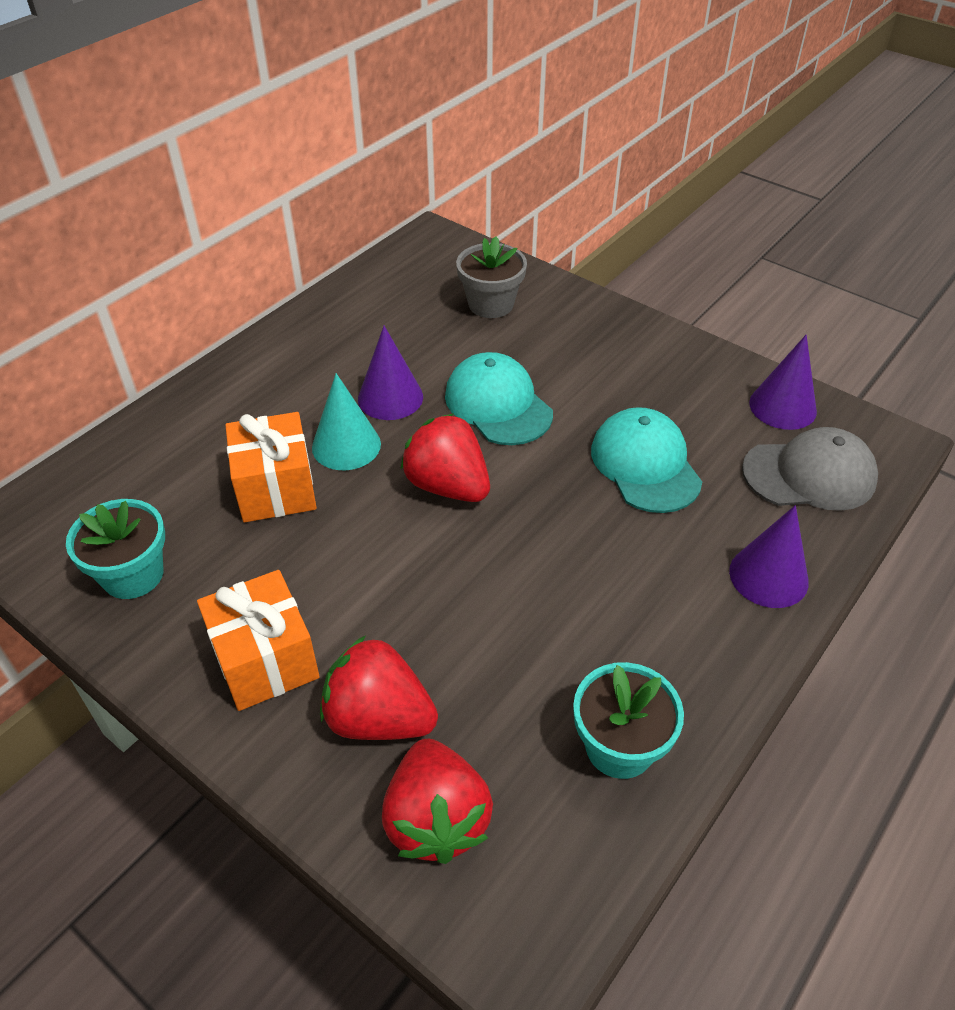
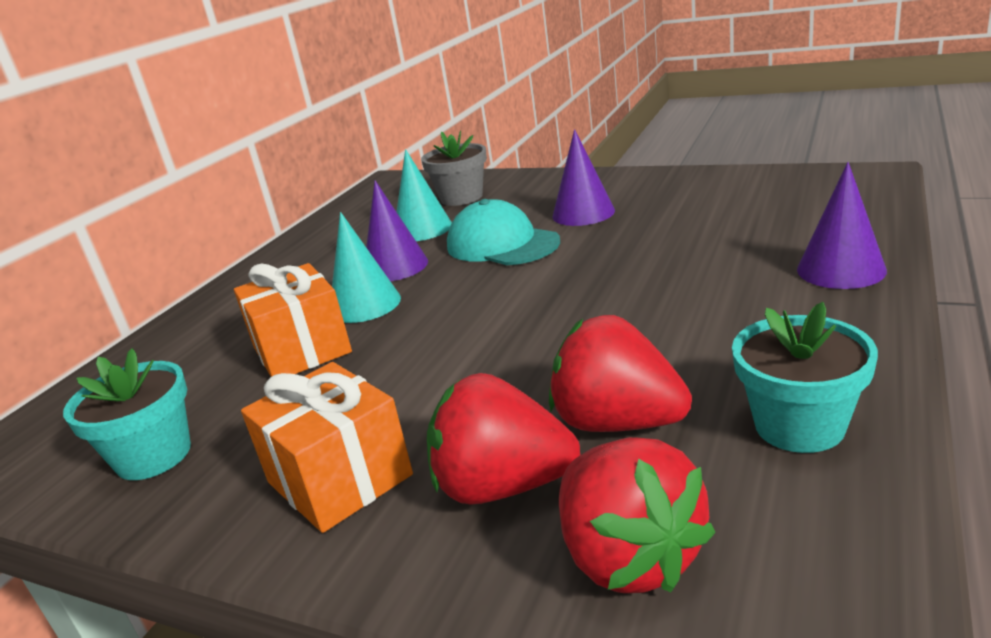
camera: 10 degrees left, 20 degrees down
(435, 344) = (422, 229): none -> turquoise cone
(448, 486) = (482, 301): red strawberry -> red strawberry (617, 423)
(645, 464) = (665, 240): turquoise cap -> none
(782, 406) = (760, 182): purple cone -> purple cone (583, 213)
(809, 474) = (818, 207): grey cap -> none

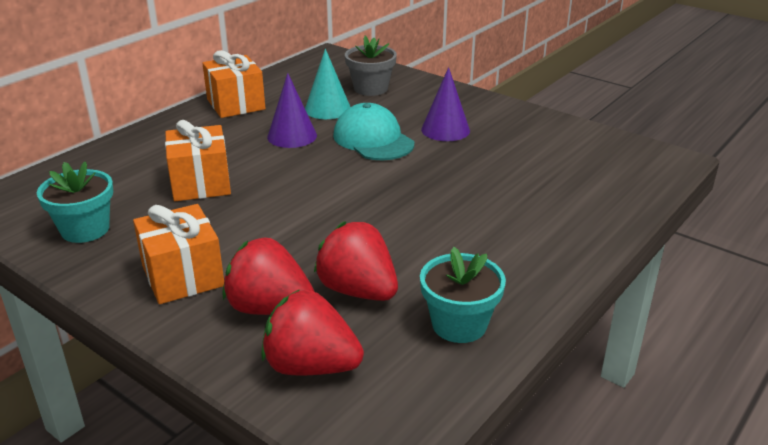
camera: 10 degrees right, 5 degrees up
(301, 253) = (236, 104): none -> orange gift
(365, 304) = (256, 161): turquoise cone -> none
(629, 557) = (311, 366): red strawberry -> red strawberry turned 120 degrees clockwise
(841, 270) = (578, 230): purple cone -> none

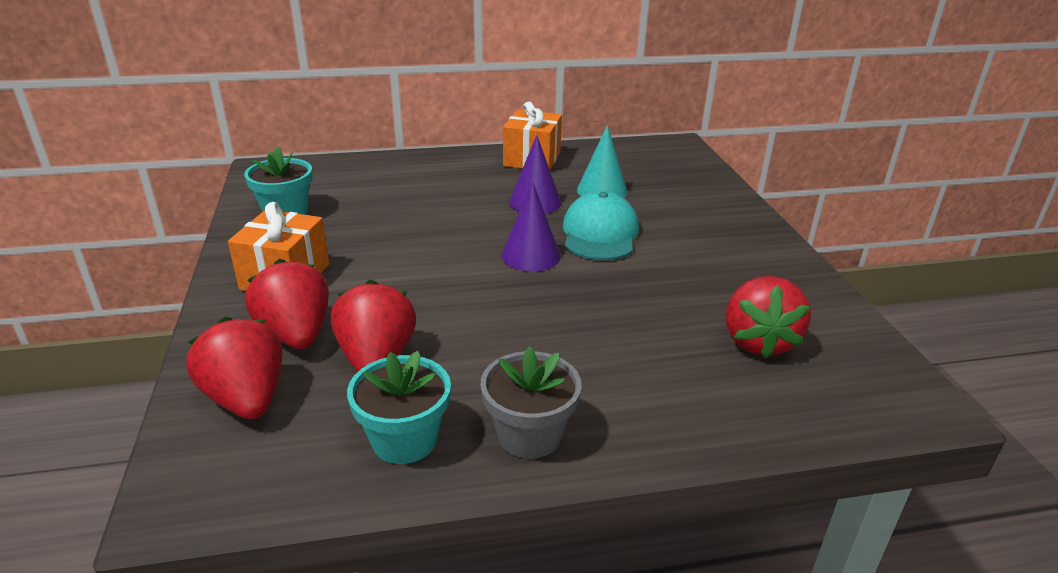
camera: 40 degrees right, 0 degrees up
(200, 183) = (407, 212): orange gift -> none
(370, 88) = (671, 187): grey flower pot -> grey flower pot (529, 435)
(445, 130) = (685, 253): purple cone -> purple cone (530, 255)
(559, 164) = (758, 341): none -> red strawberry

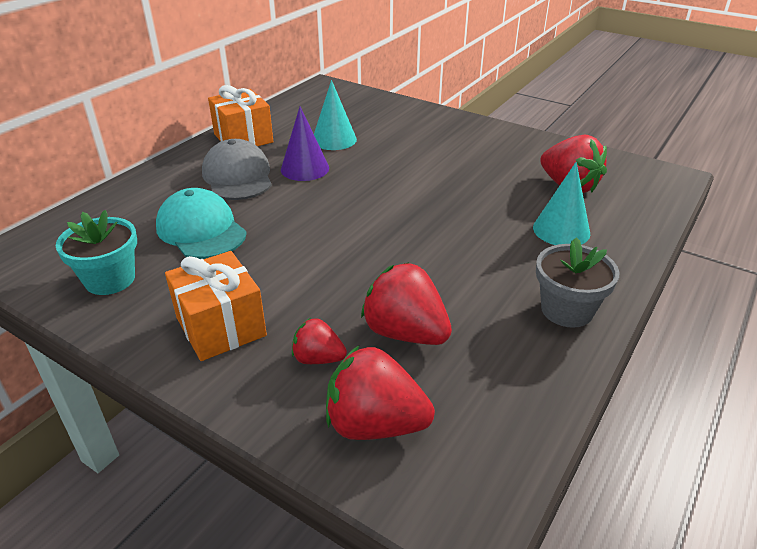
camera: 45 degrees left, 5 degrees up
(296, 334) = (318, 358): red strawberry -> red strawberry, size x0.57
(404, 440) = (516, 365): turquoise flower pot -> none
(476, 185) = (238, 176): none -> grey cap
(530, 255) = (370, 206): purple cone -> none
(600, 234) = (385, 169): turquoise cap -> turquoise cap (201, 230)
(665, 372) = (561, 230): none -> turquoise cone

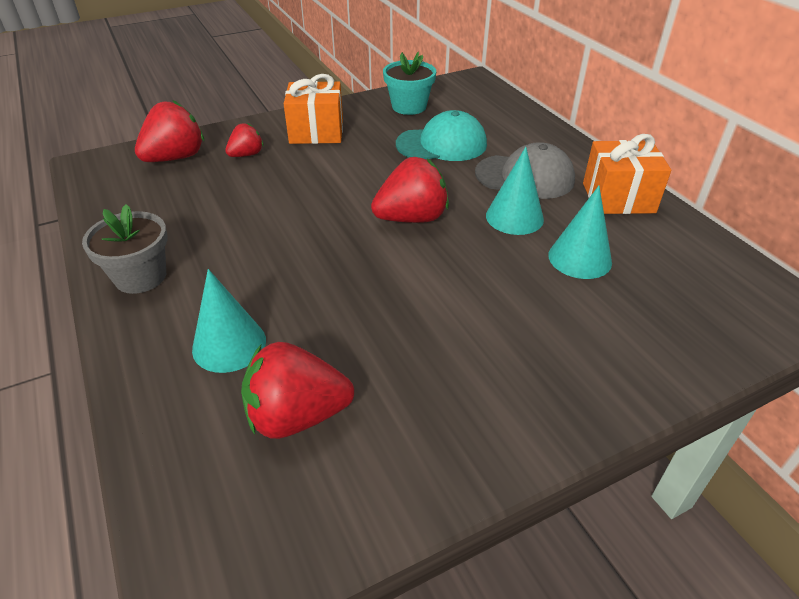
camera: 120 degrees right, 5 degrees up
(305, 168) = (514, 217): purple cone -> turquoise cone
(405, 333) = (224, 191): red strawberry -> red strawberry (412, 218)

